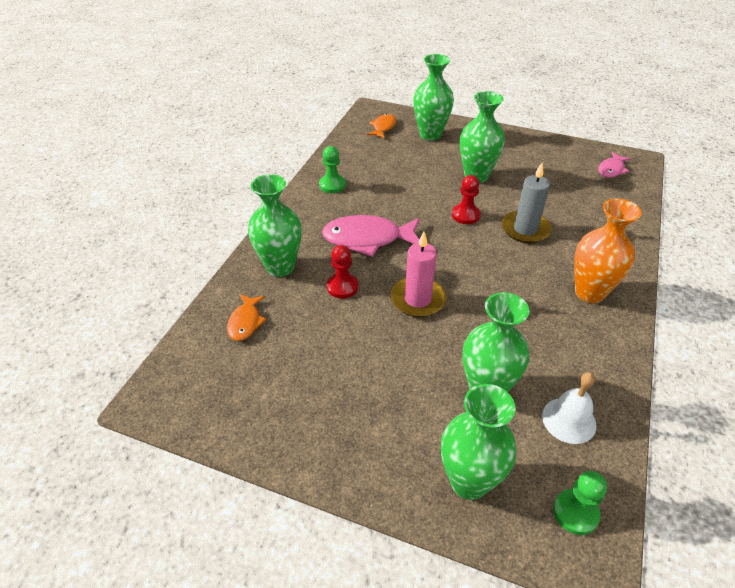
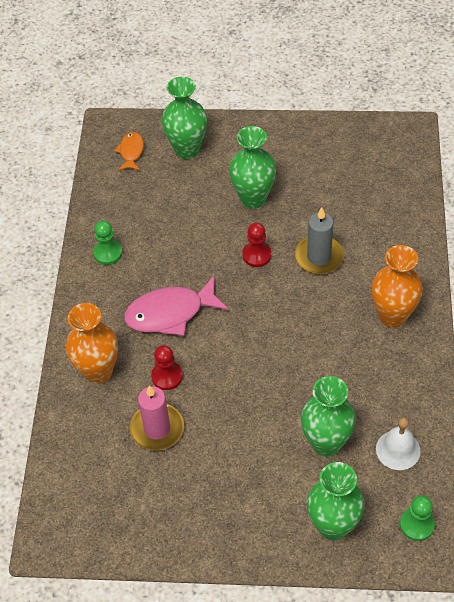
camera: 15 degrees left, 10 degrees up
(245, 322) = (93, 441): orange fish -> none
(280, 267) = (98, 371): green vase -> orange vase
(417, 299) = (241, 369): pink candle -> pink candle (157, 428)
(611, 169) = (387, 151): pink fish -> none

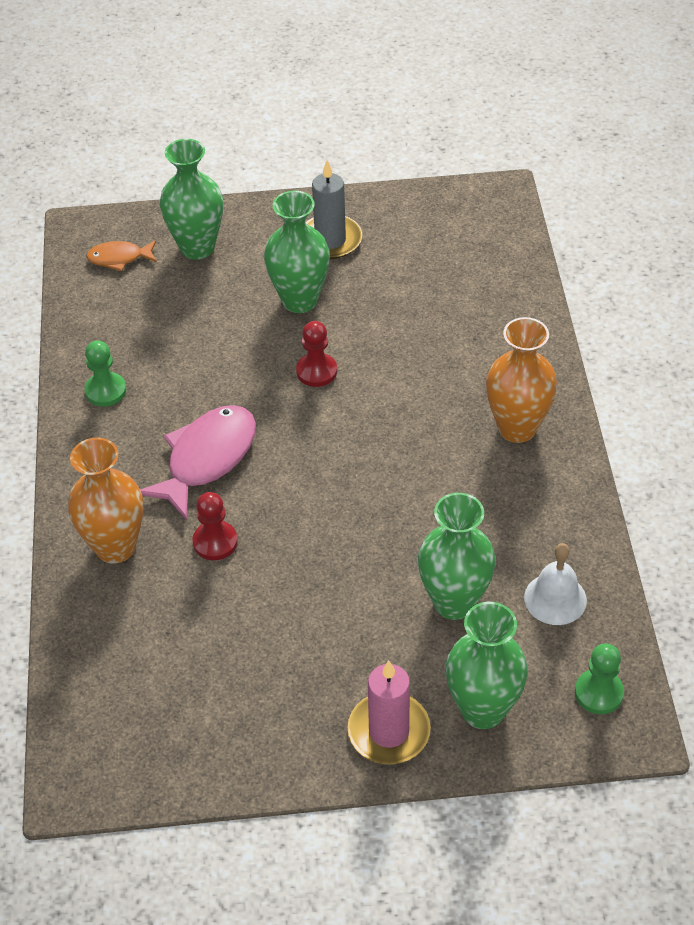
camera: 10 degrees left, 5 degrees down
(131, 152) = (119, 258): orange fish -> orange fish turned 90 degrees counterclockwise
(157, 428) = (212, 612): pink candle -> pink candle (389, 731)
(170, 313) = (207, 459): pink fish -> pink fish turned 150 degrees clockwise
(319, 257) = (403, 364): grey candle -> grey candle (330, 240)

